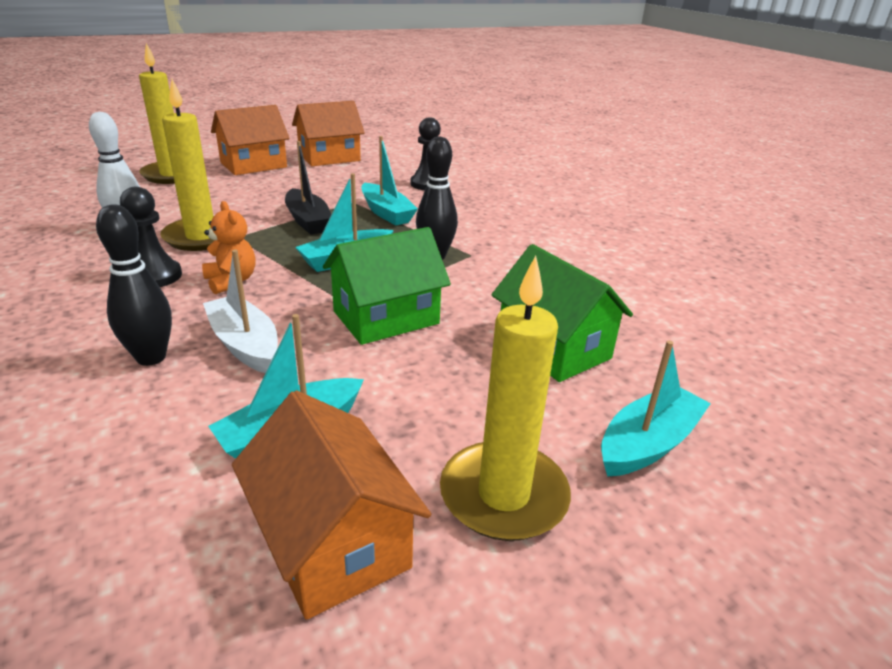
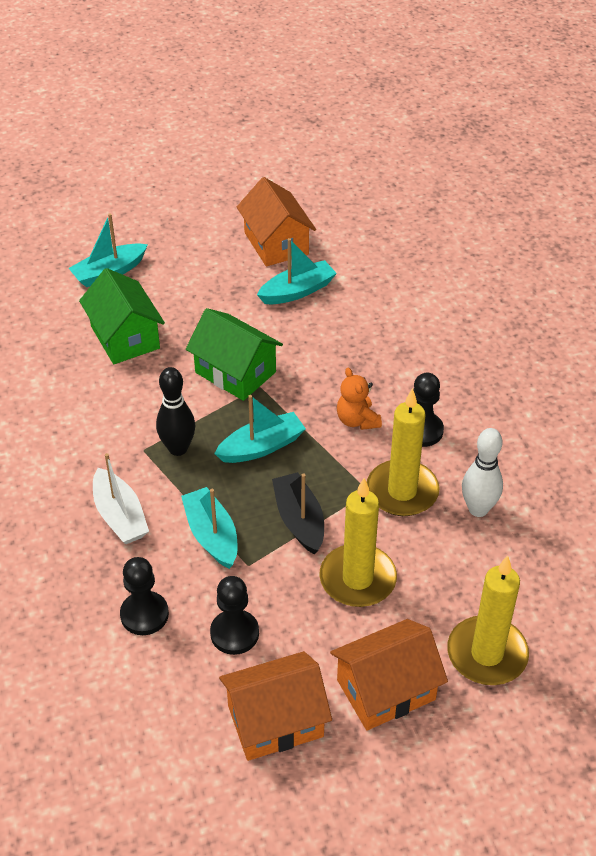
camera: 170 degrees left, 15 degrees up
(151, 357) = (390, 345): black bowling pin -> none
(245, 344) = (333, 352): white boat -> white boat (120, 516)
(360, 179) = (234, 633): none -> black pawn
(386, 317) = (235, 372): green house -> green house turned 60 degrees clockwise
(503, 495) = (196, 255): yellow candle -> yellow candle (357, 579)

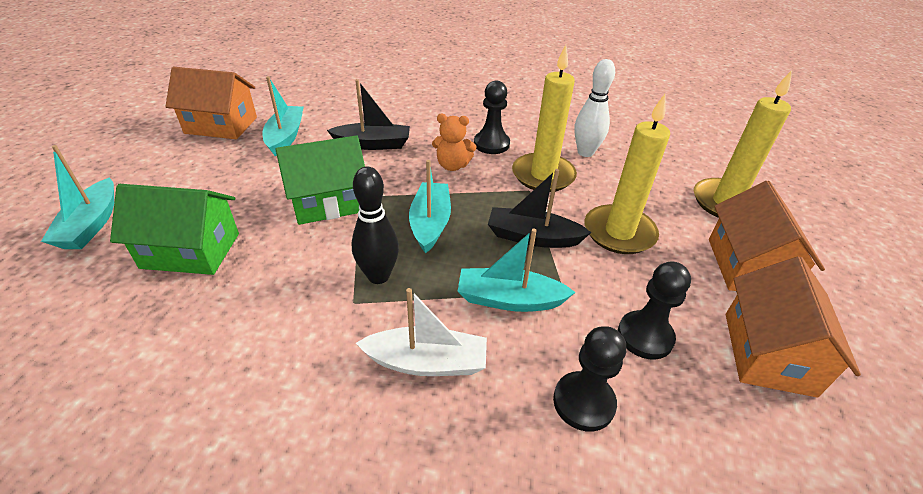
camera: 60 degrees left, 5 degrees down
(340, 350) = (373, 144): none -> black boat

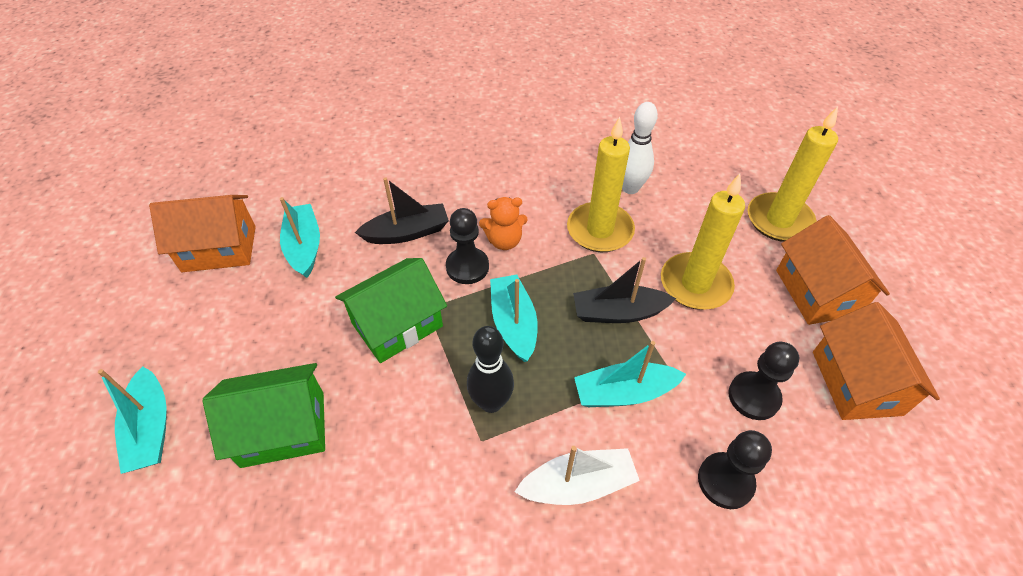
camera: 15 degrees left, 10 degrees up
(491, 144) = (532, 200): black pawn -> black pawn (467, 267)

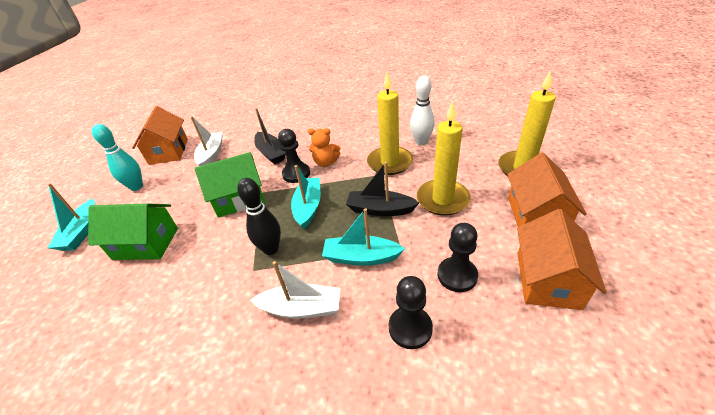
camera: 20 degrees right, 10 degrees down
(200, 327) = (136, 187): none -> turquoise bowling pin
(219, 248) = (169, 151): orange house -> orange house turned 75 degrees clockwise
(304, 247) = (211, 155): turquoise boat -> white boat
(407, 233) = (271, 153): black boat -> black boat turned 60 degrees clockwise

